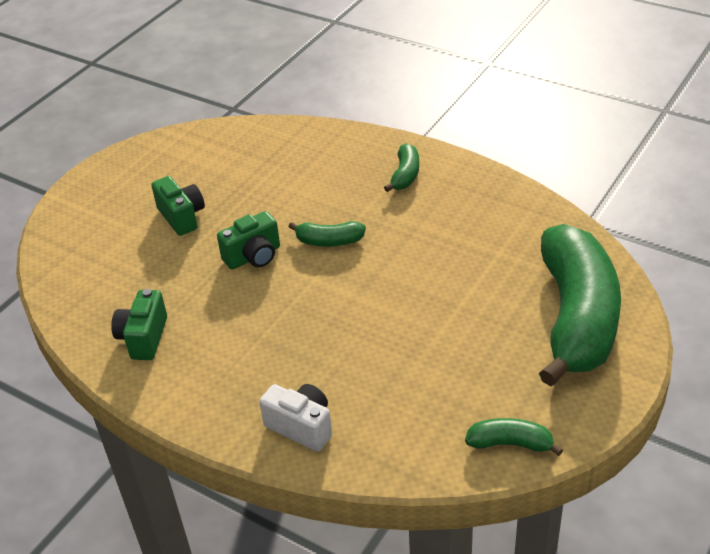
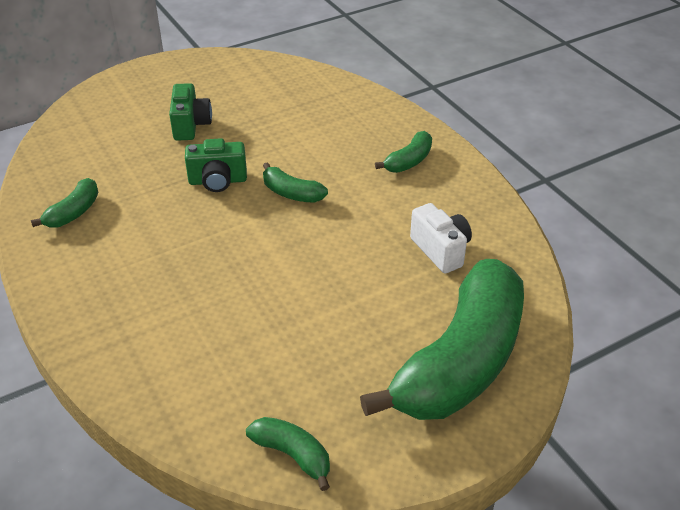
camera: 25 degrees right, 0 degrees up
(143, 338) = (74, 212): green camera -> green banana
(301, 427) = (126, 347): white camera -> white camera (441, 250)

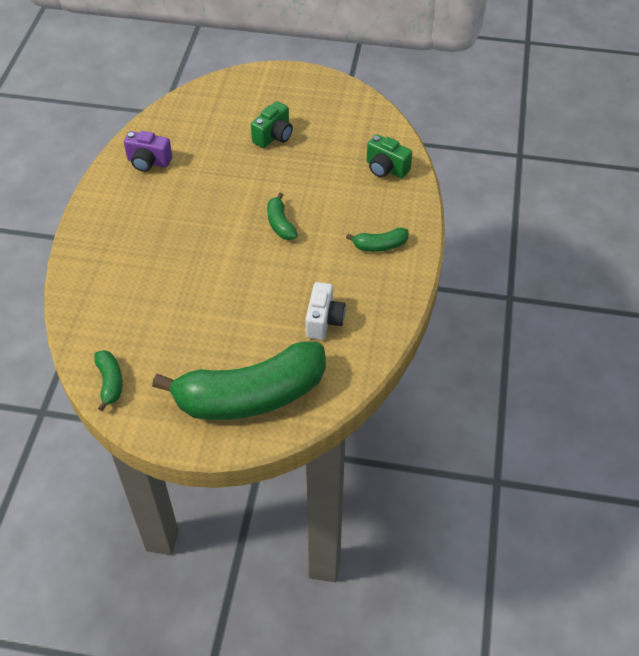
camera: 40 degrees right, 10 degrees up
(74, 212) = (148, 162): green banana -> purple camera
(218, 181) = (247, 188): green camera -> green camera (386, 168)

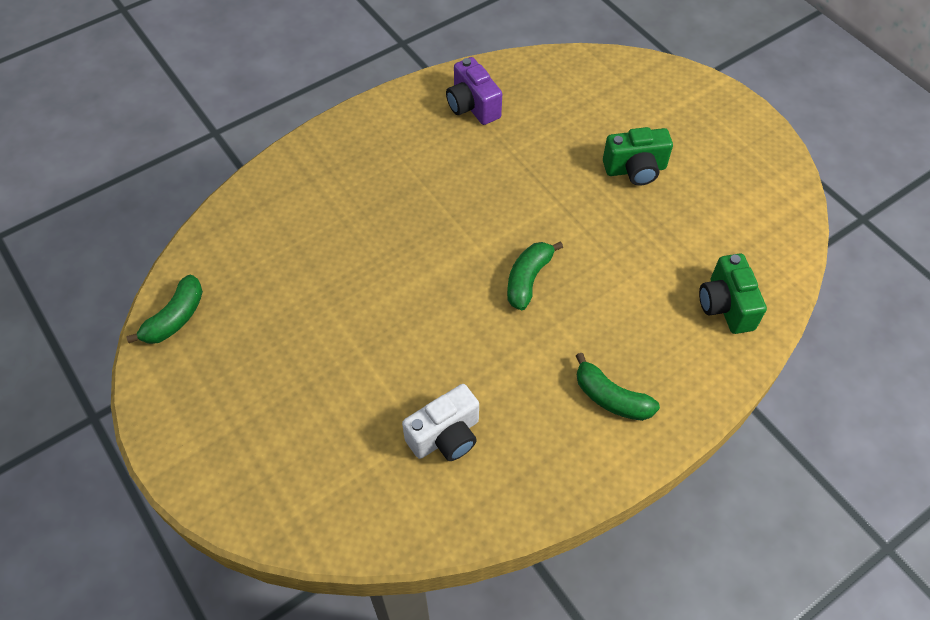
camera: 45 degrees right, 5 degrees up
(251, 396) = (276, 455): green banana -> none

